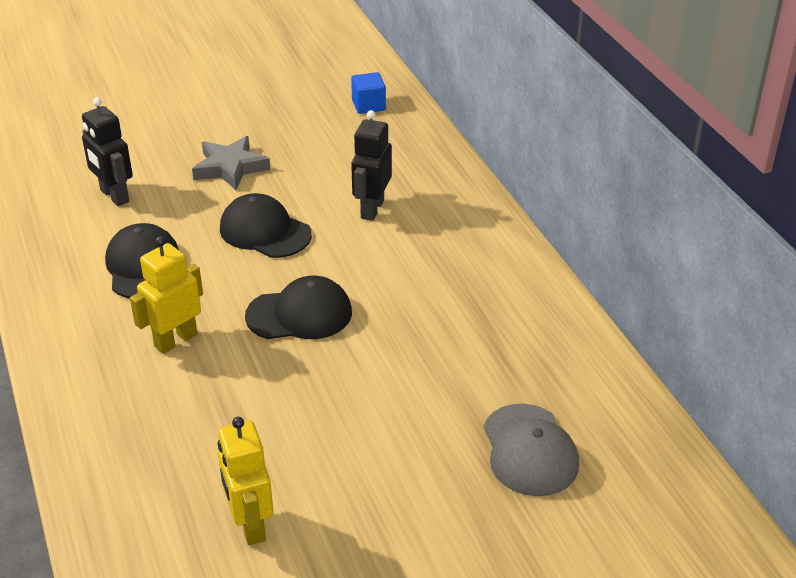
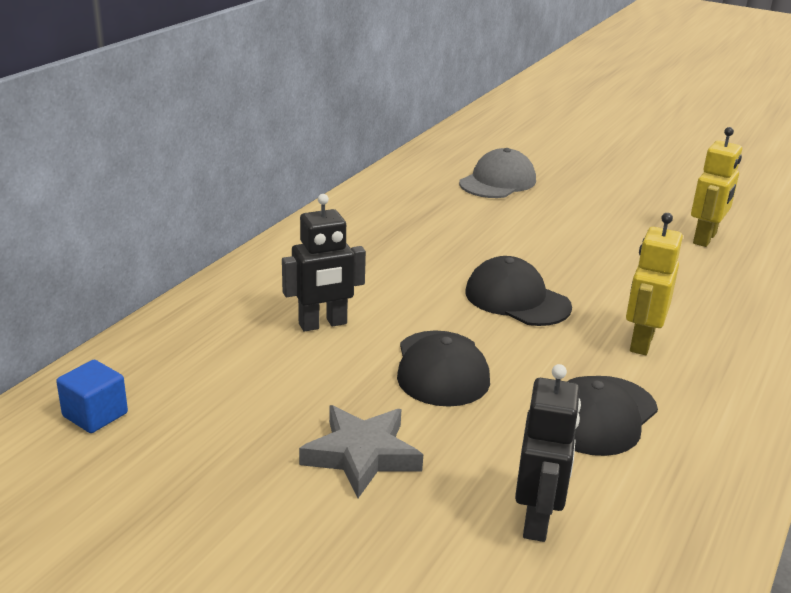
camera: 130 degrees left, 10 degrees down
(175, 340) = (641, 342): yellow robot -> yellow robot turned 105 degrees clockwise

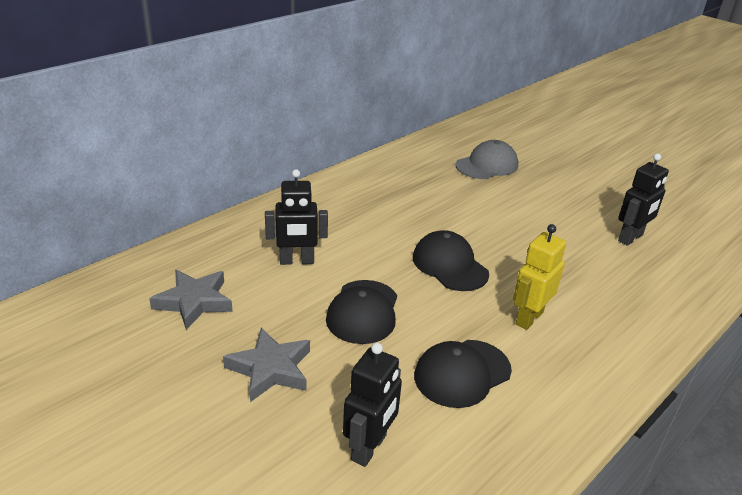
camera: 15 degrees right, 5 degrees up
(95, 415) = (111, 302): blue cube -> none
(213, 394) = (194, 302): none -> grey star
(705, 238) = (630, 238): yellow robot -> black robot

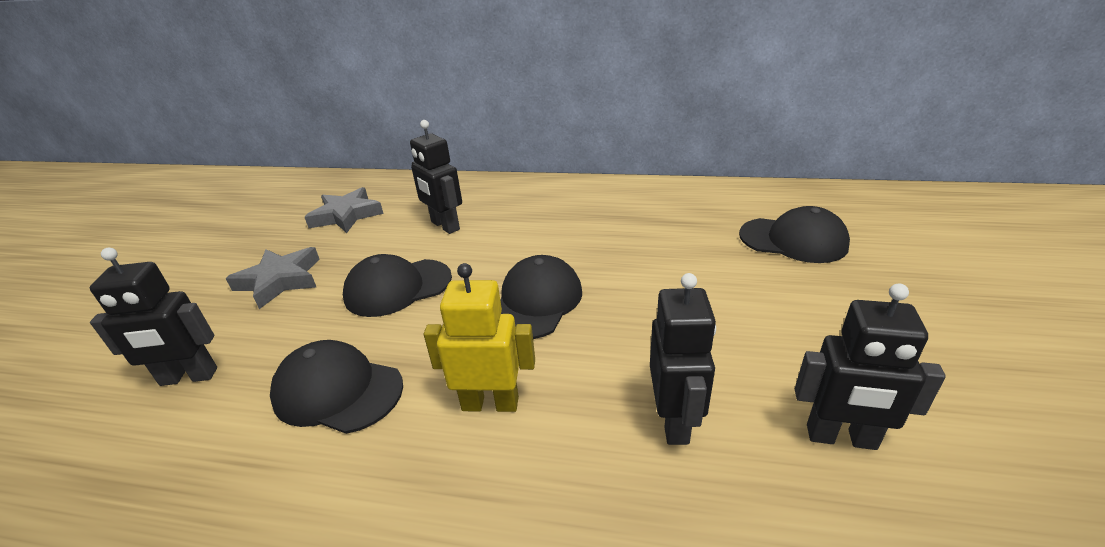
camera: 60 degrees right, 0 degrees up
(487, 165) = (793, 240): grey cap -> black cap
(589, 270) = (674, 420): none -> black robot

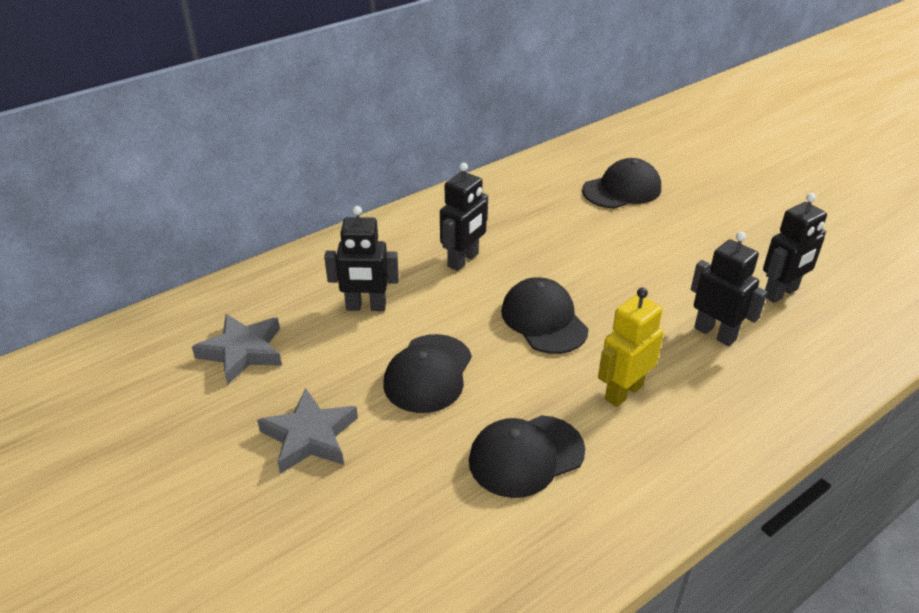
camera: 50 degrees left, 5 degrees up
(188, 377) = (399, 537): black robot -> black robot (463, 260)

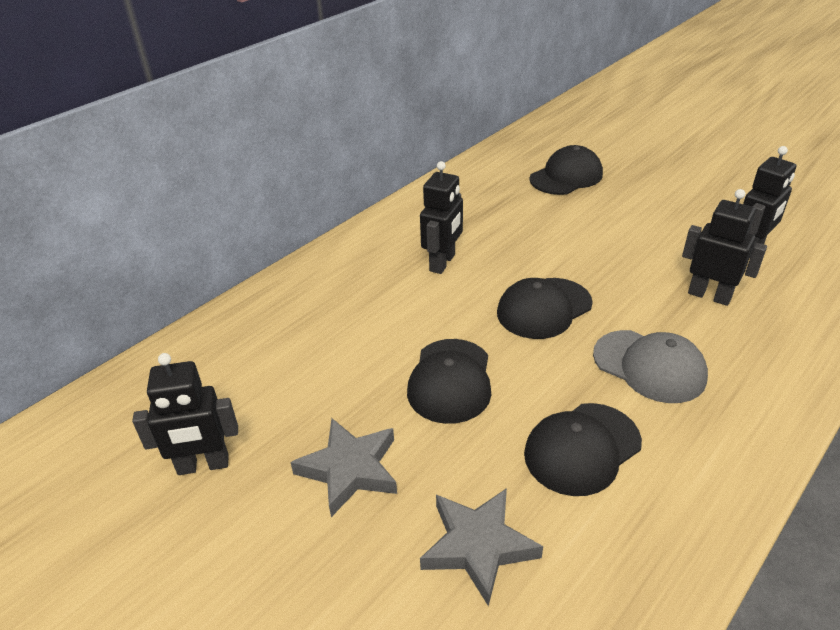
camera: 10 degrees left, 0 degrees up
(242, 352) = (246, 391): grey star -> grey star (478, 546)
(366, 307) = (362, 323): black robot -> black robot (203, 465)
(544, 320) = (544, 308): black cap -> black cap turned 90 degrees counterclockwise
(623, 392) = (649, 366): yellow robot -> grey cap

